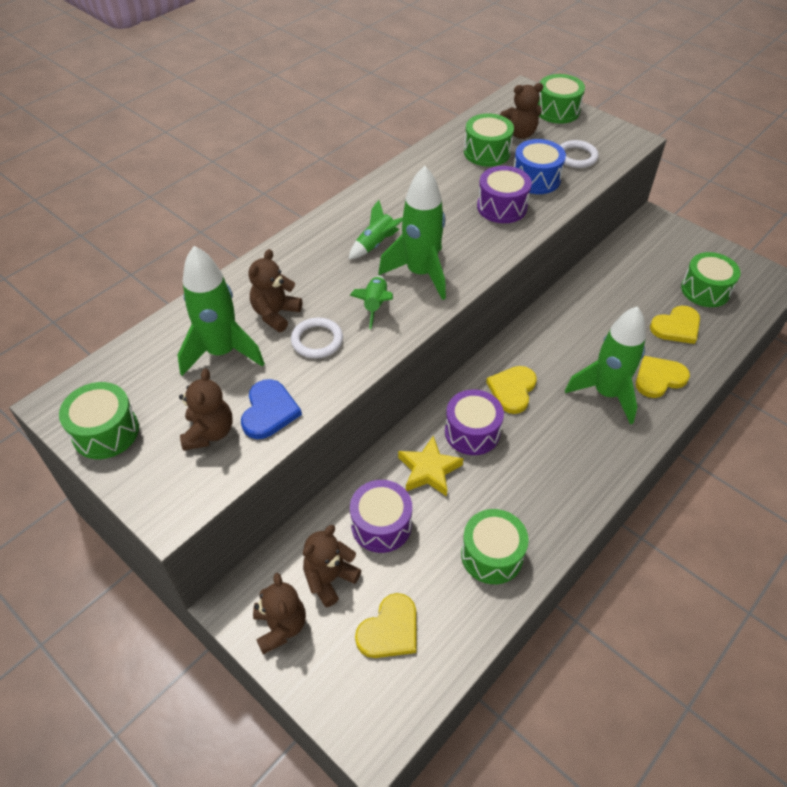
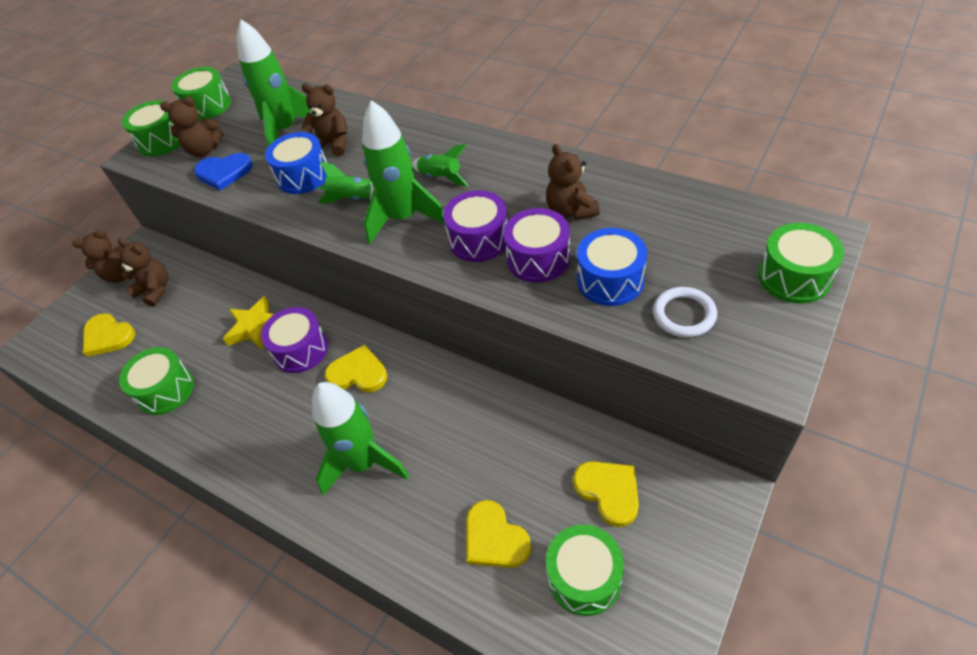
camera: 85 degrees right, 0 degrees up
(317, 340) = (303, 176): white ring -> blue drum
(381, 525) = (200, 308): purple drum -> purple drum (479, 239)
(487, 152) = (646, 225): green drum -> green drum (162, 140)
(519, 134) = (707, 247): brown teddy bear -> brown teddy bear (571, 210)
(659, 378) = (396, 520): yellow heart -> yellow heart (609, 491)

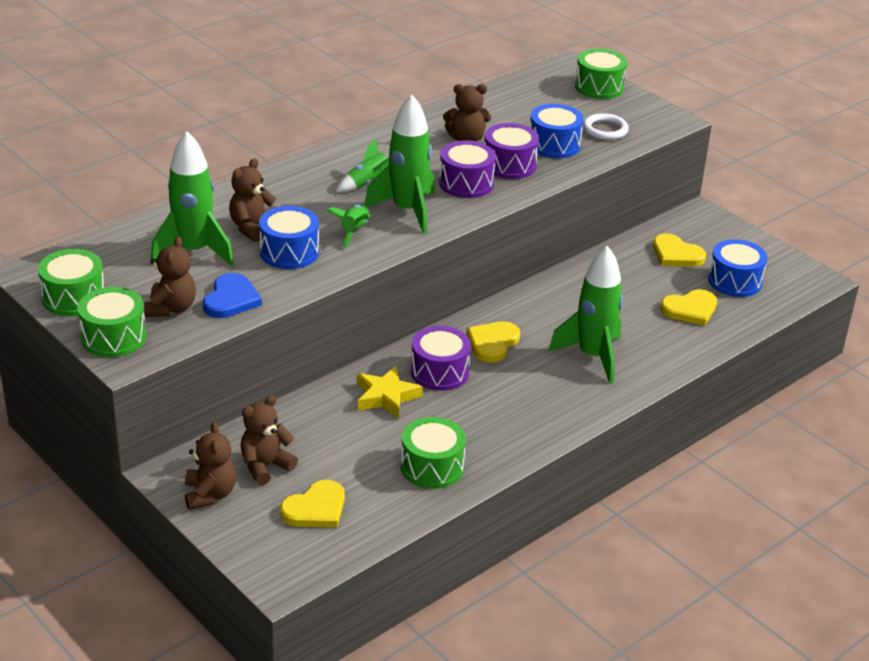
camera: 80 degrees left, 15 degrees down
(584, 577) = (735, 281): green drum -> blue drum
(609, 491) = (676, 254): yellow heart -> yellow heart turned 120 degrees counterclockwise

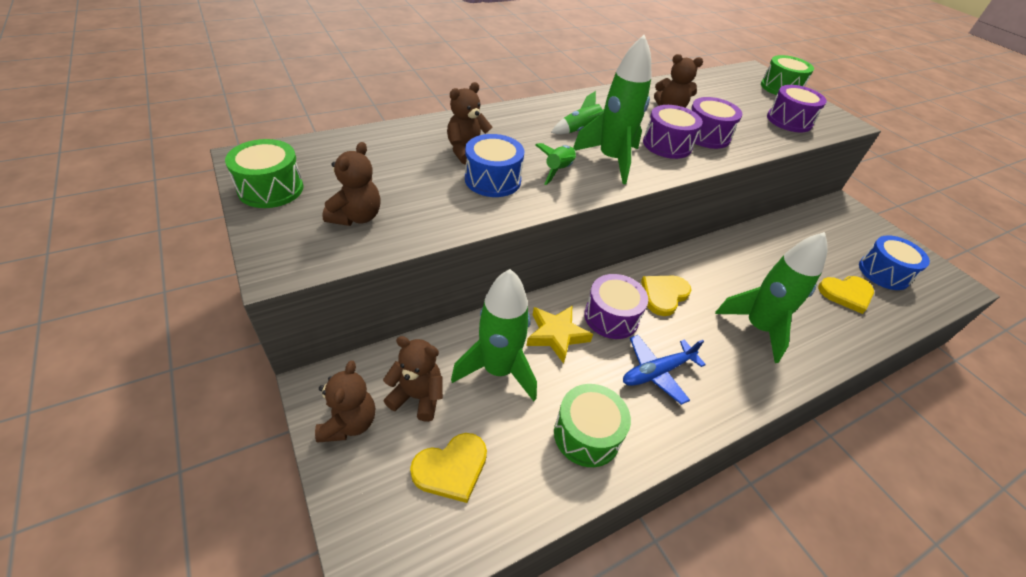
camera: 10 degrees right, 10 degrees up
(113, 337) = (282, 239): green drum -> none
(194, 251) = (405, 164): green rocket -> green rocket (498, 370)
(231, 299) = (419, 218): blue heart -> none
(265, 466) = (417, 397): brown teddy bear -> brown teddy bear turned 45 degrees clockwise
(492, 410) = (656, 372): none -> blue plane
(554, 145) = (745, 125): blue drum -> none
(605, 130) = (789, 121): white ring -> purple drum
(676, 254) = (827, 237): yellow heart -> none

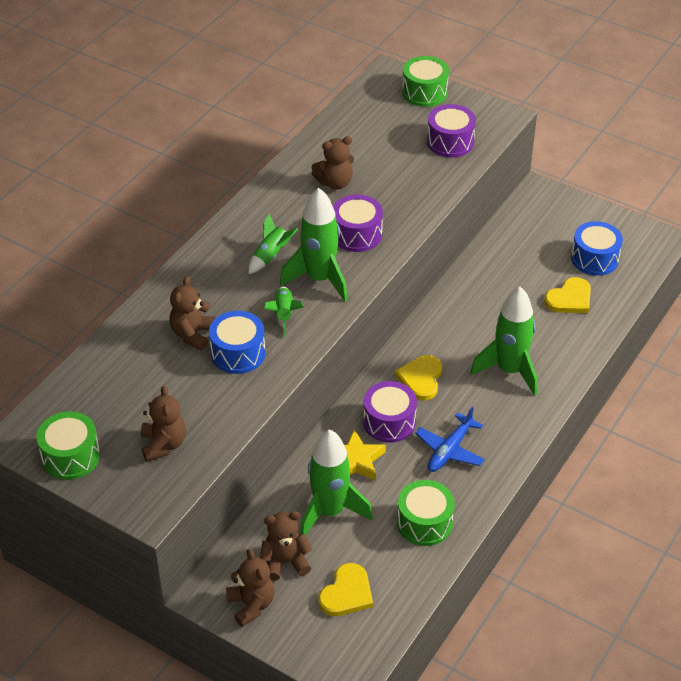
camera: 25 degrees left, 0 degrees up
(706, 135) = (385, 203): purple drum -> none

